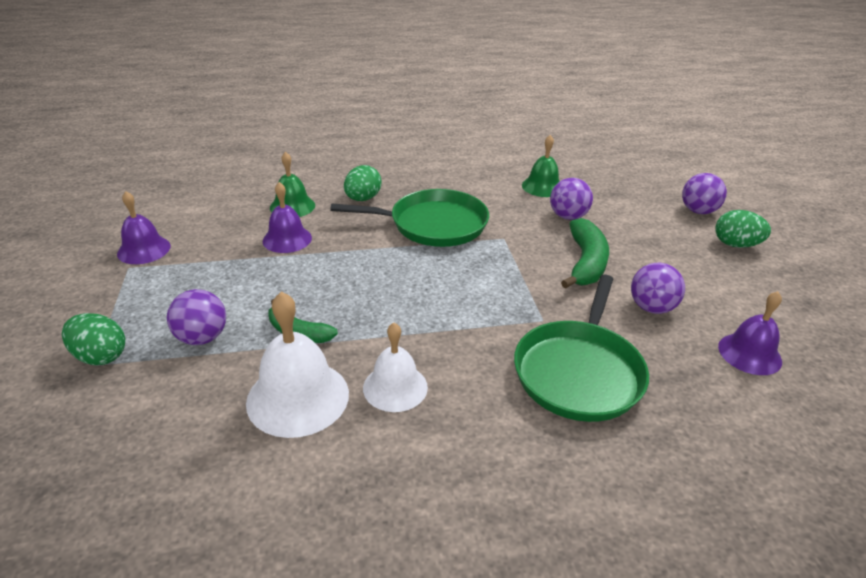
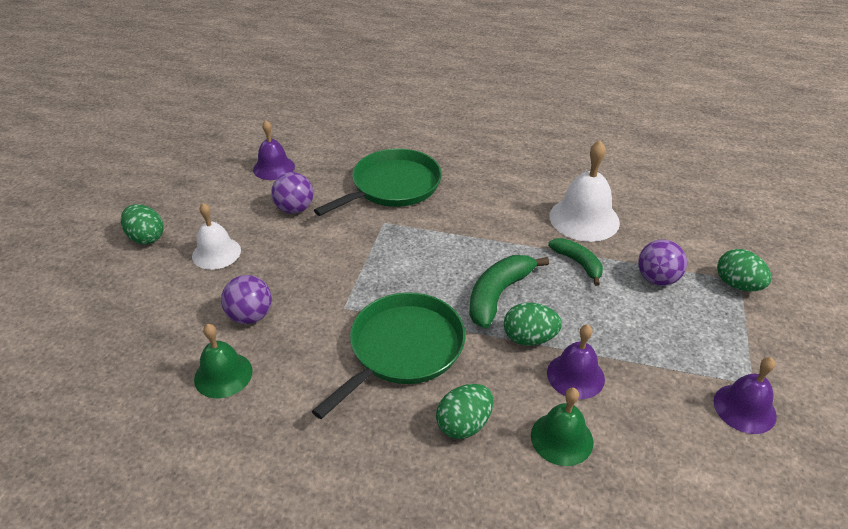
camera: 155 degrees left, 5 degrees up
(332, 254) = (529, 338): none -> green egg
(395, 387) = (517, 208): white bell -> white bell (216, 253)
(433, 224) = (402, 349): green pan -> green pan turned 105 degrees clockwise
(585, 263) = (298, 258): green banana -> green banana (498, 295)
(698, 211) = (113, 282): purple ball -> none

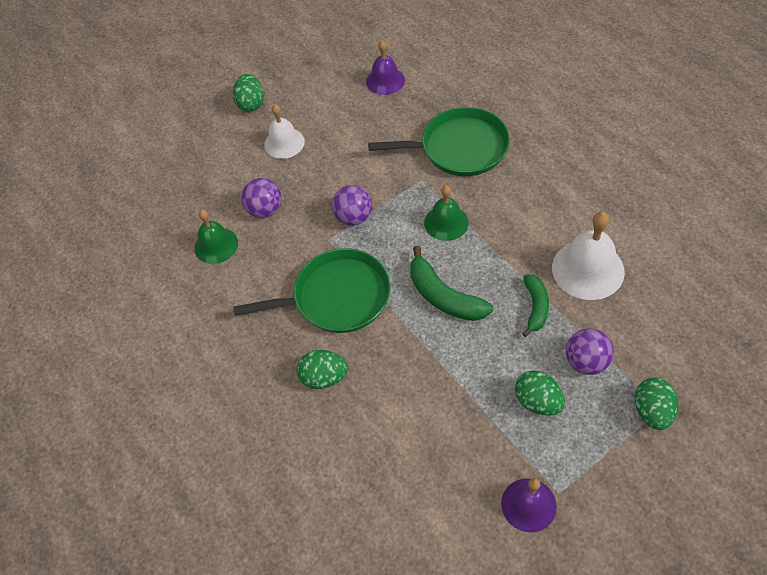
camera: 45 degrees right, 15 degrees up
(295, 209) = (367, 131): purple ball -> purple ball (354, 217)
(498, 295) = (444, 296): green banana -> green banana turned 120 degrees counterclockwise
(529, 338) = (430, 345): green egg -> green egg (537, 401)
(561, 438) = (375, 431): green bell -> green bell (446, 222)
(575, 375) = (432, 395): purple bell -> none

